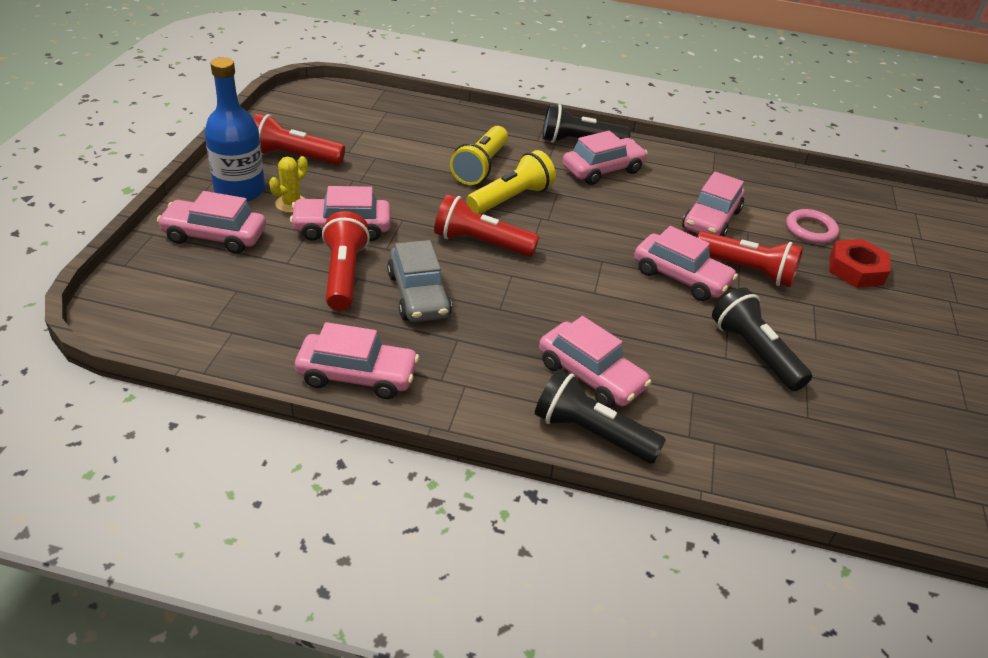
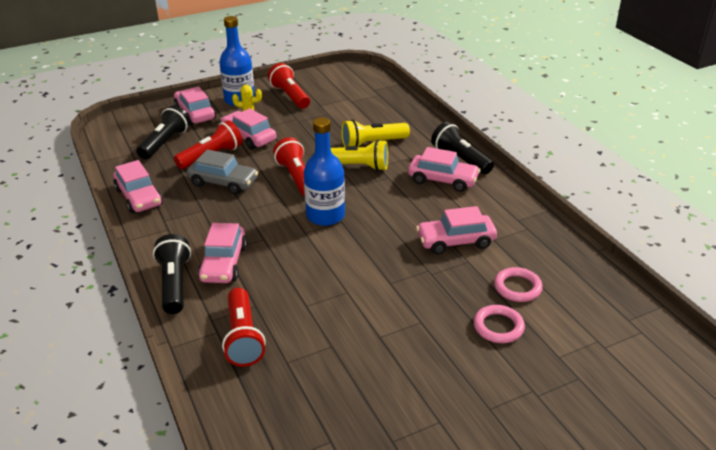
camera: 55 degrees right, 5 degrees down
(418, 295) = (223, 182): grey car -> grey car turned 105 degrees counterclockwise
(579, 264) = (325, 215): none -> blue bottle
(681, 277) = (367, 256): pink car -> none
(747, 271) = (417, 278): red flashlight -> red flashlight (243, 337)
(754, 352) = (327, 315): black flashlight -> black flashlight (165, 143)
(856, 269) = (498, 327): red nut -> pink ring

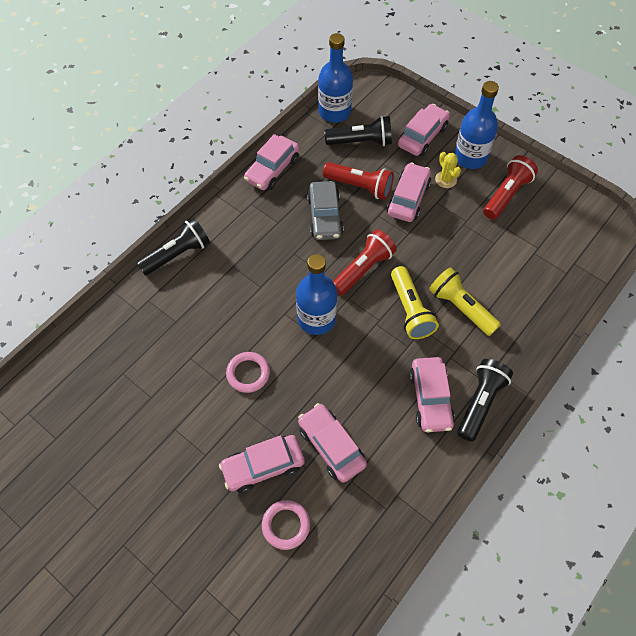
camera: 65 degrees right, 25 degrees up
(116, 147) = (334, 112): none -> blue bottle
(224, 263) = (216, 274): pink car -> pink car (263, 466)
(243, 337) = (137, 331): red flashlight -> none
(498, 327) = (223, 523): pink ring -> pink ring (248, 373)

